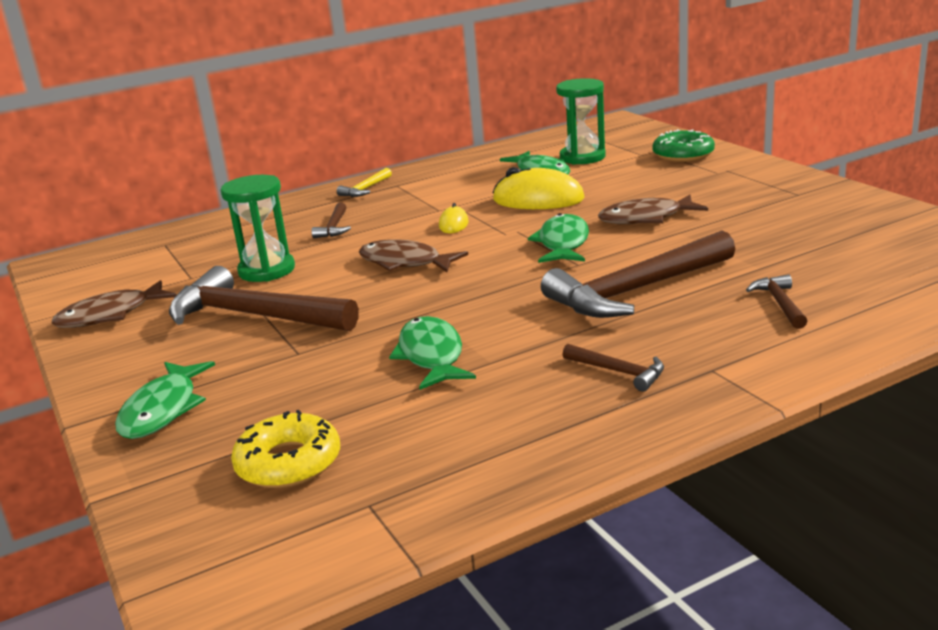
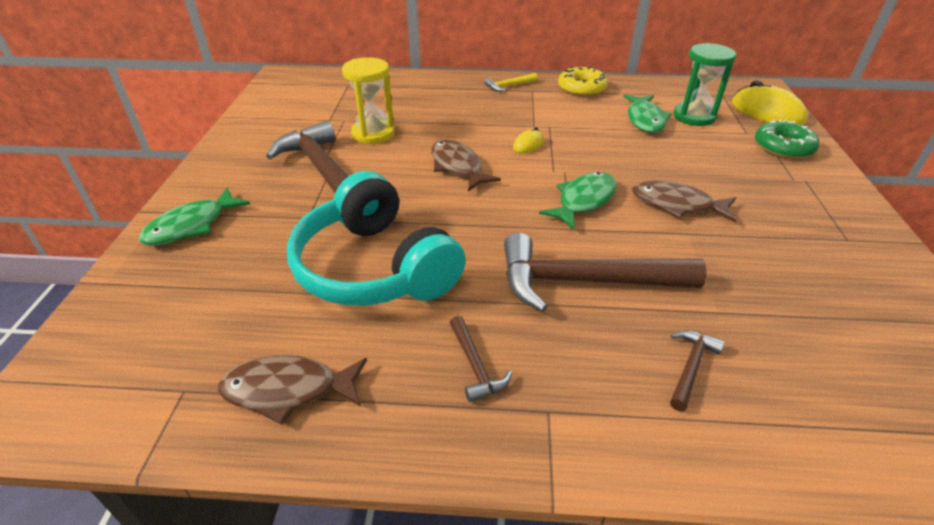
camera: 30 degrees right, 15 degrees up
(110, 315) = (258, 130): brown fish -> brown fish (288, 390)
(267, 270) = (373, 133): green hourglass -> yellow hourglass
(288, 462) = (192, 317): yellow donut -> yellow donut (581, 88)
(334, 227) = (452, 113): brown hammer -> none
(431, 355) = (375, 267): green fish -> turquoise headphones
(538, 199) = (613, 146): yellow mouse -> yellow mouse (767, 112)

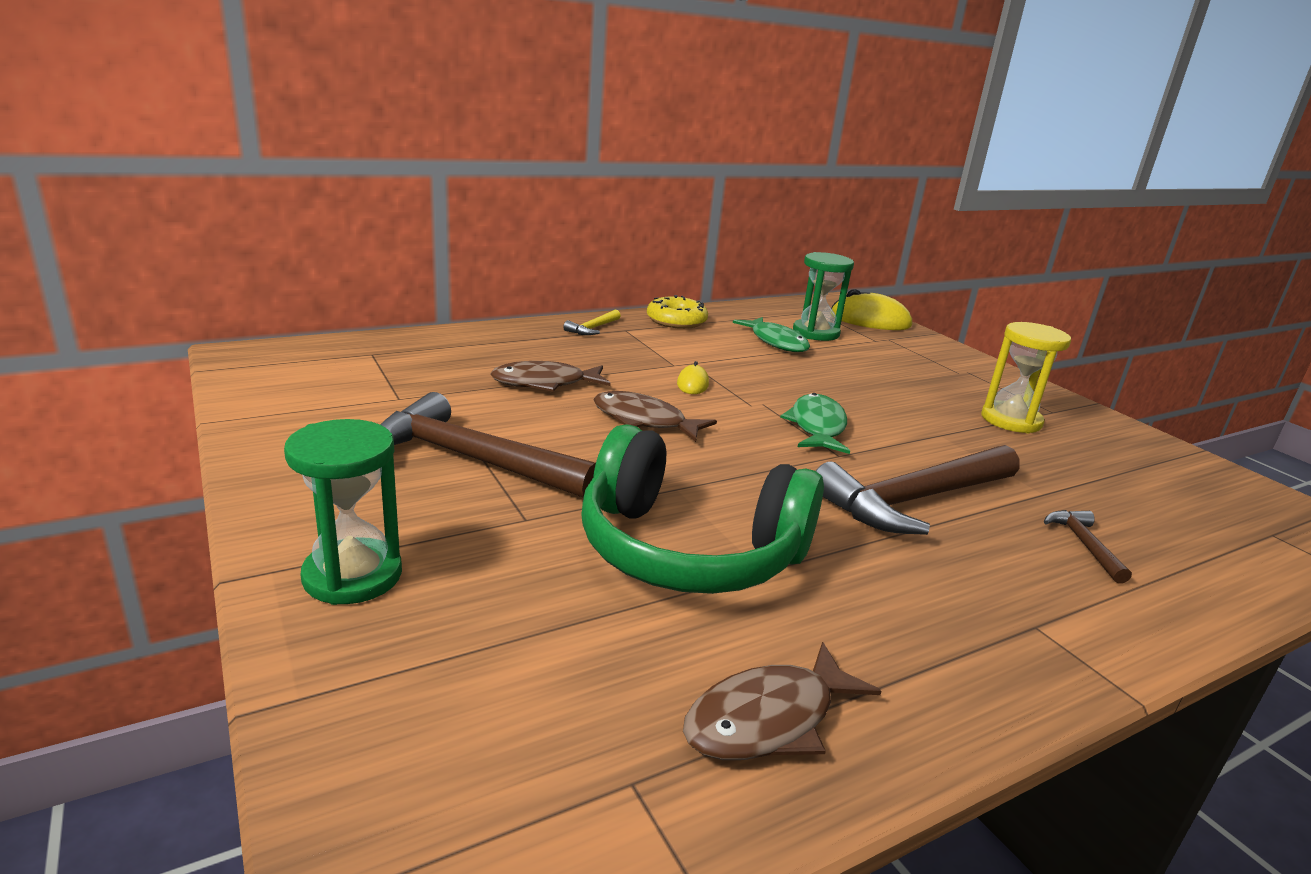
camera: 35 degrees left, 15 degrees down
(191, 226) = (352, 576): green fish -> green hourglass
(373, 133) = (487, 404): yellow hourglass -> yellow hourglass (1011, 420)
(375, 267) = (689, 549): turquoise headphones -> green headphones
(475, 366) = (924, 611): brown hammer -> none
(676, 204) = (900, 412): brown fish -> brown fish (544, 383)
(783, 147) = (918, 347): green donut -> none

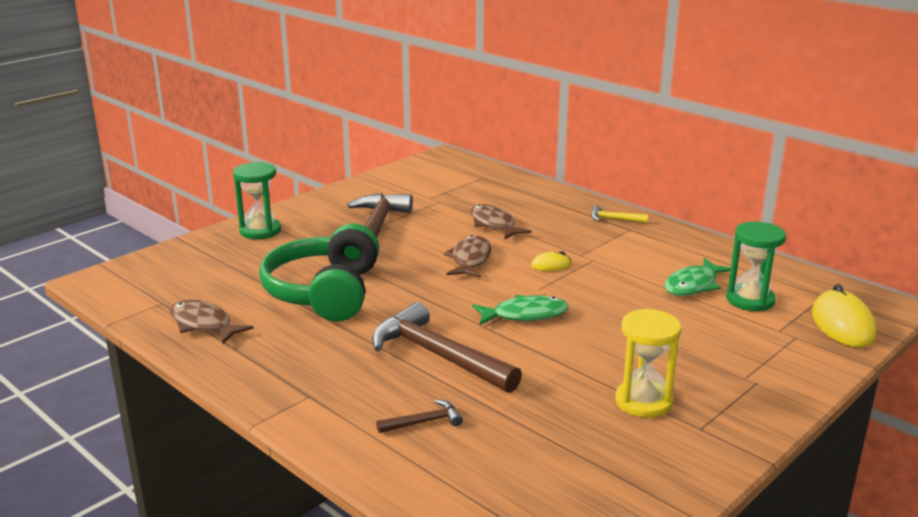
camera: 75 degrees right, 0 degrees up
(676, 321) = (681, 242): yellow donut -> none

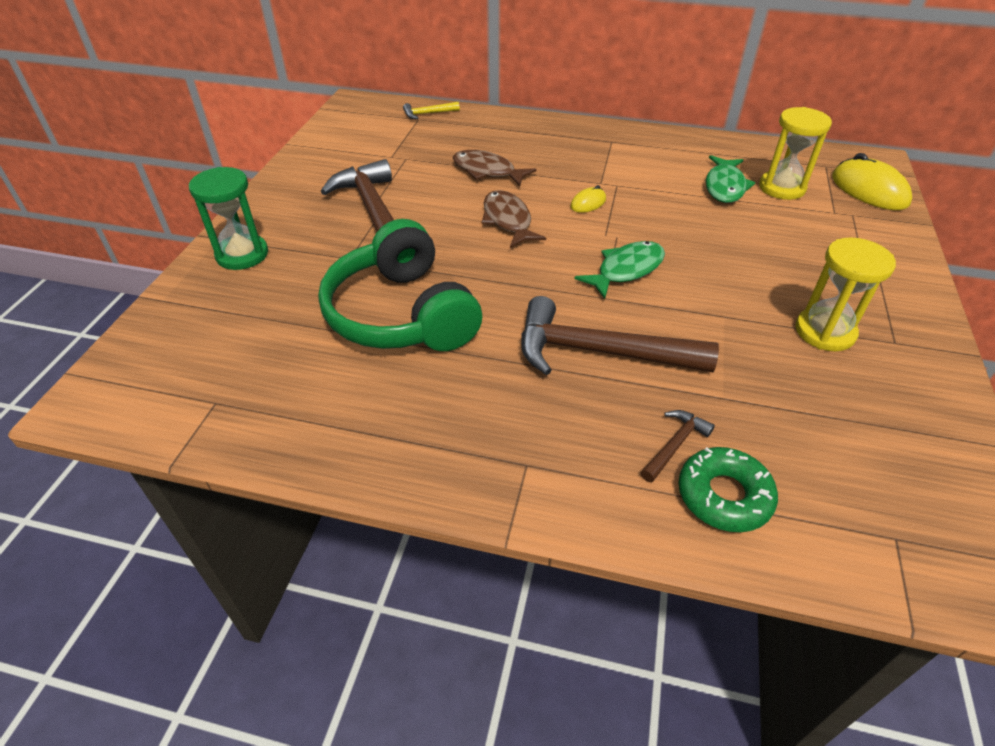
camera: 30 degrees left, 20 degrees up
(203, 324) = (302, 414): brown fish -> none
(422, 459) = (724, 496): none -> green donut
(614, 219) = (587, 134): yellow hammer -> yellow hammer (428, 114)
(750, 300) = (781, 188): green hourglass -> yellow hourglass

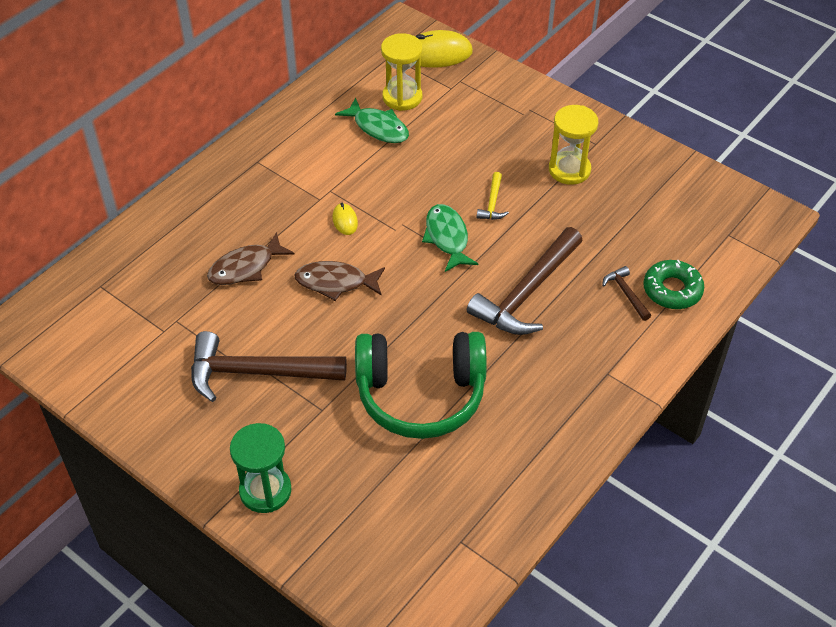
camera: 65 degrees left, 5 degrees up
(428, 114) = (95, 274): yellow hammer -> yellow hammer (492, 203)

